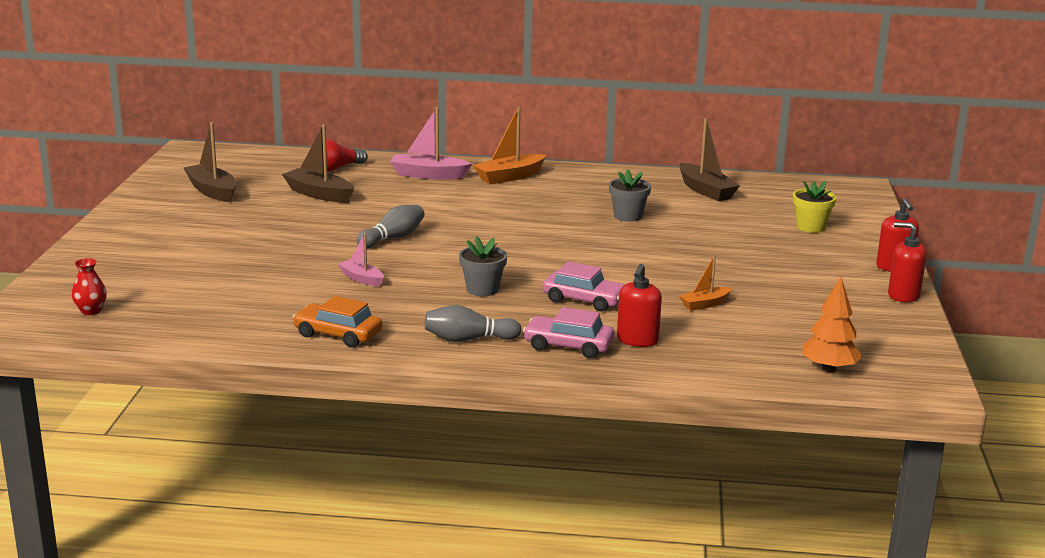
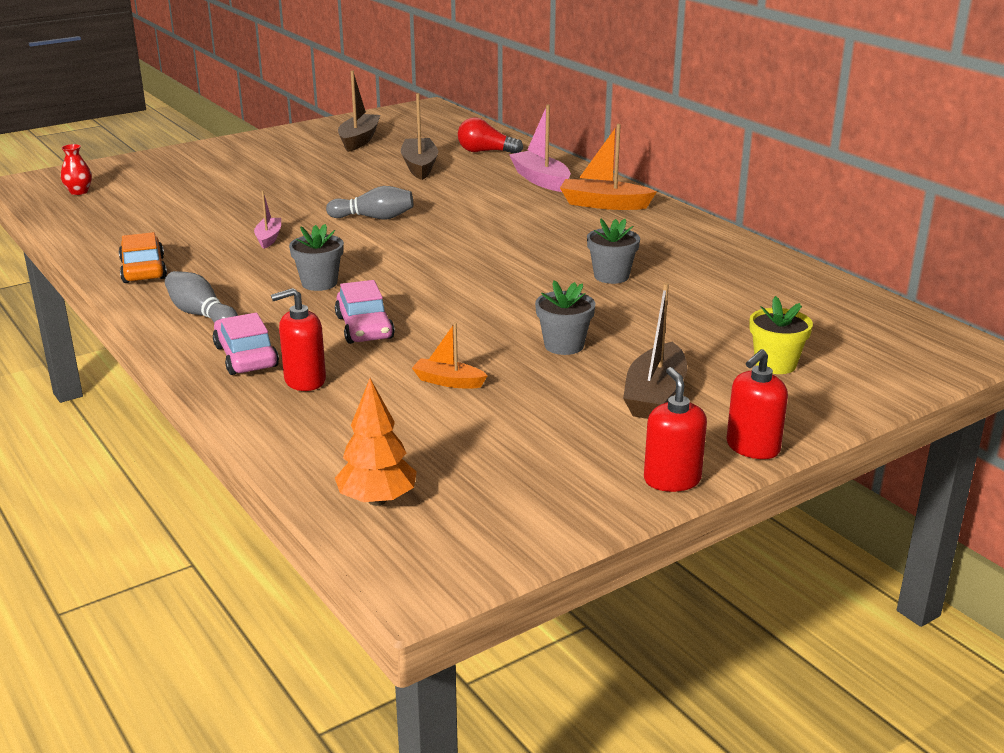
camera: 50 degrees right, 5 degrees up
(705, 261) = (564, 345): none -> grey flower pot
(706, 191) = (761, 284): brown boat -> brown boat (655, 395)

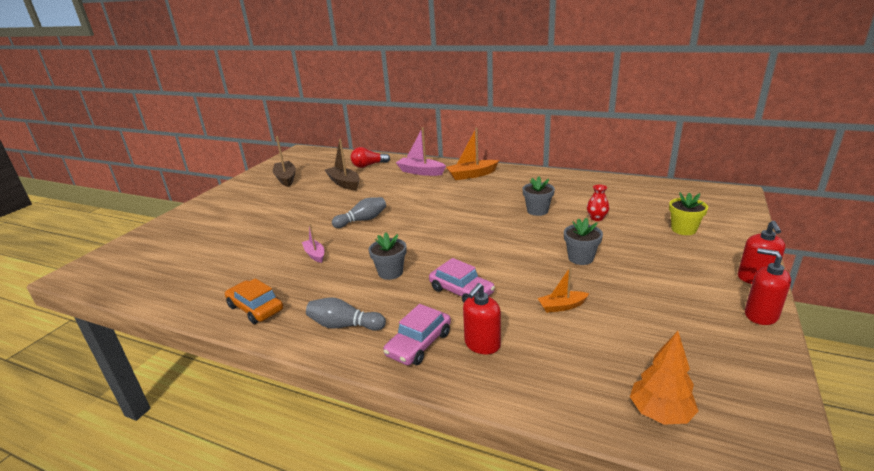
camera: 30 degrees left, 0 degrees up
(79, 192) = (128, 268): red vase -> red vase (596, 218)
(246, 356) = (419, 344): pink car -> pink car turned 90 degrees counterclockwise
(655, 395) = (668, 268): brown boat -> none

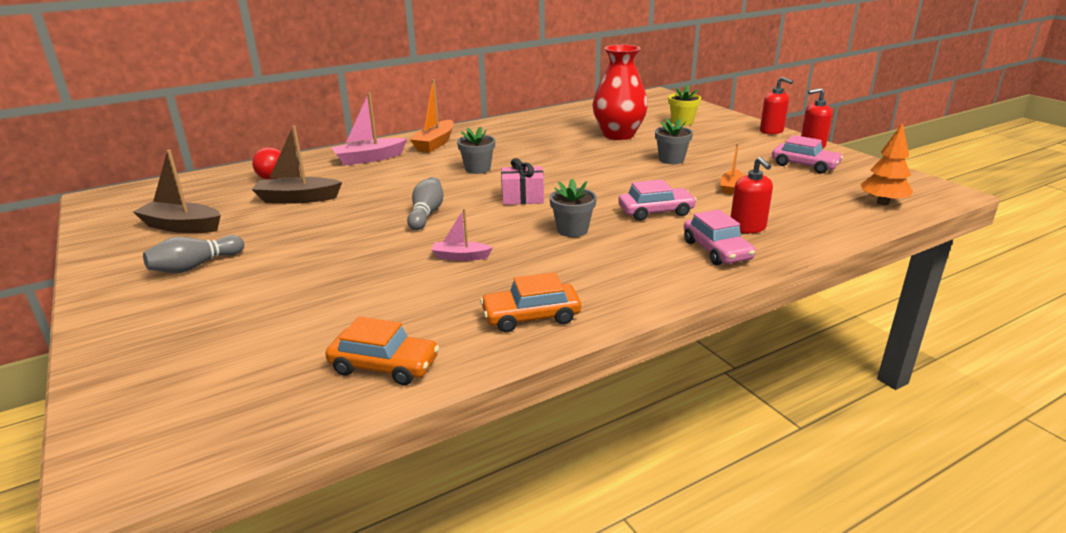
camera: 55 degrees left, 0 degrees up
(178, 289) = (384, 365): none -> orange car
(344, 325) = (641, 275): grey bowling pin -> grey bowling pin (195, 266)
(422, 235) = (522, 198): none -> pink gift
(537, 211) = (566, 146): grey flower pot -> grey flower pot (477, 169)
(596, 218) = (618, 135): red vase -> red vase, size x2.42
(688, 329) = (804, 165): none -> pink car

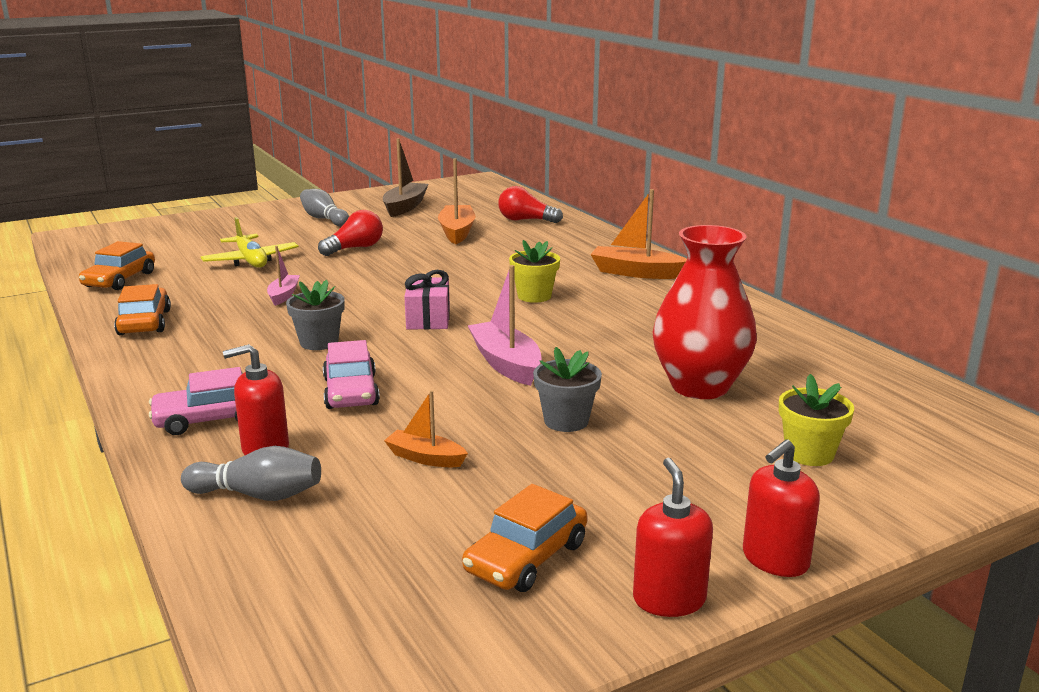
camera: 90 degrees right, 5 degrees down
(297, 199) = (457, 232): brown boat -> orange boat
(325, 239) = (355, 248): none -> red light bulb
(342, 289) = (251, 261): none -> yellow plane
(369, 159) = (575, 248): pink boat -> pink boat (506, 364)
(426, 214) = (397, 279): grey bowling pin -> grey bowling pin (258, 495)
(477, 169) = (534, 296): grey flower pot -> yellow flower pot
(804, 165) = (526, 557): pink car -> orange car
(882, 203) = (298, 607): orange tree -> none

